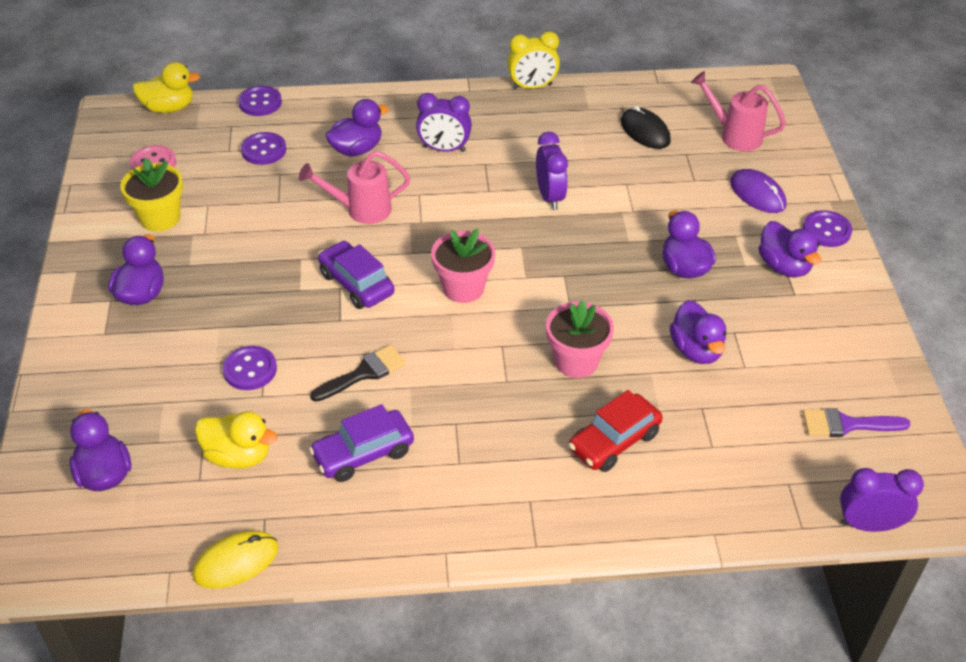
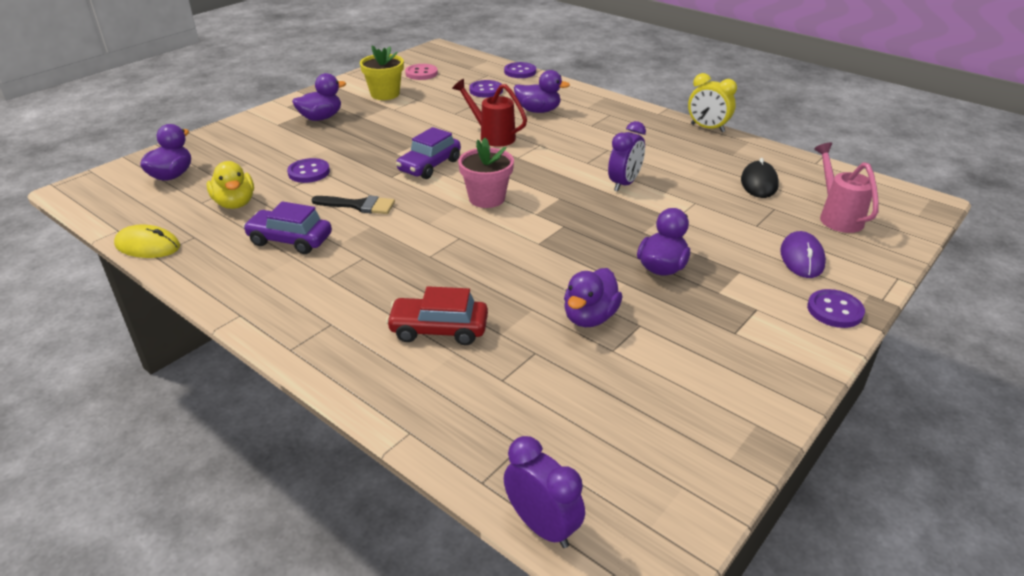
camera: 45 degrees right, 10 degrees down
(169, 108) = (469, 56): yellow duck -> none
(356, 284) = (429, 165): purple car -> purple car turned 150 degrees counterclockwise
(360, 210) = (492, 136): pink watering can -> red watering can
(444, 149) = (592, 132): purple clock -> none
(576, 361) = (491, 272): pink flower pot -> none
(784, 266) = (753, 311): purple duck -> none
(847, 424) = (641, 444): purple brush -> none

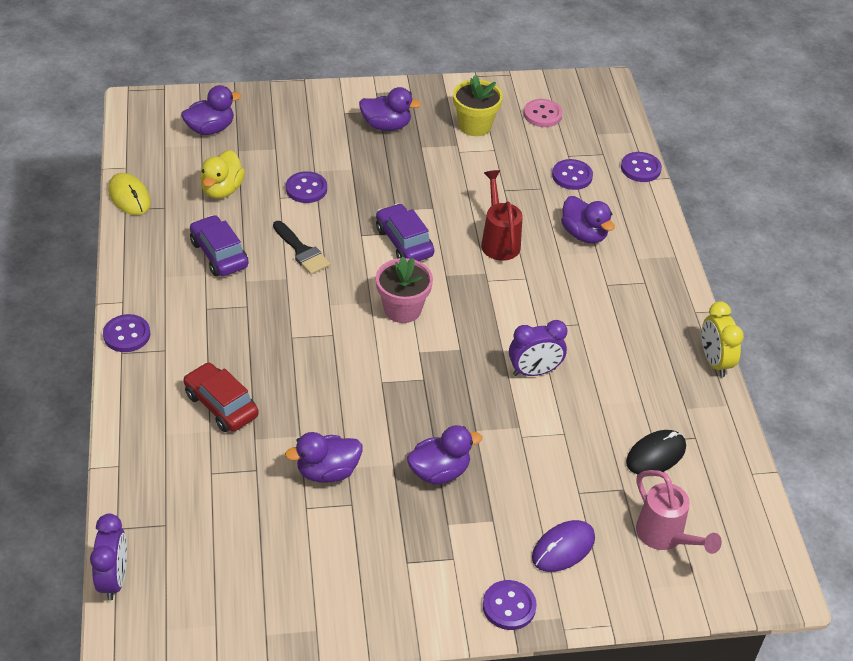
camera: 40 degrees right, 10 degrees up
(277, 334) = (127, 335): none -> purple button
(429, 165) = (404, 242): purple car -> purple car turned 75 degrees clockwise
(837, 216) = (665, 537): pink watering can -> pink watering can turned 120 degrees clockwise

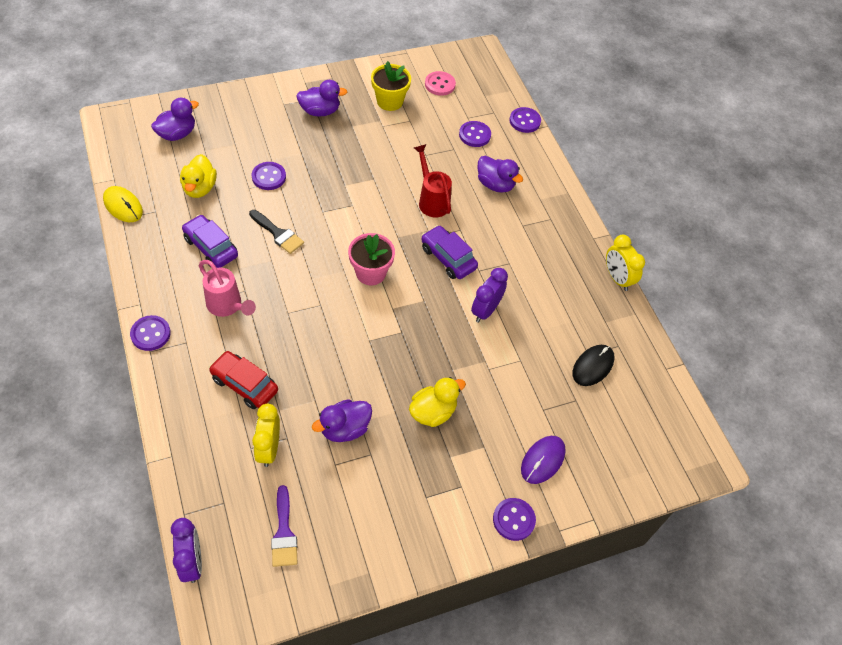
camera: 15 degrees left, 10 degrees up
(227, 568) = (284, 532): none -> purple brush
(232, 477) = (269, 449): none -> yellow clock
(404, 242) = (358, 213): purple car -> purple car (448, 258)
(439, 472) = (433, 412): purple duck -> yellow duck
(534, 371) = (485, 310): purple clock -> purple clock turned 150 degrees clockwise
(665, 537) = (616, 436): pink watering can -> pink watering can (227, 306)

